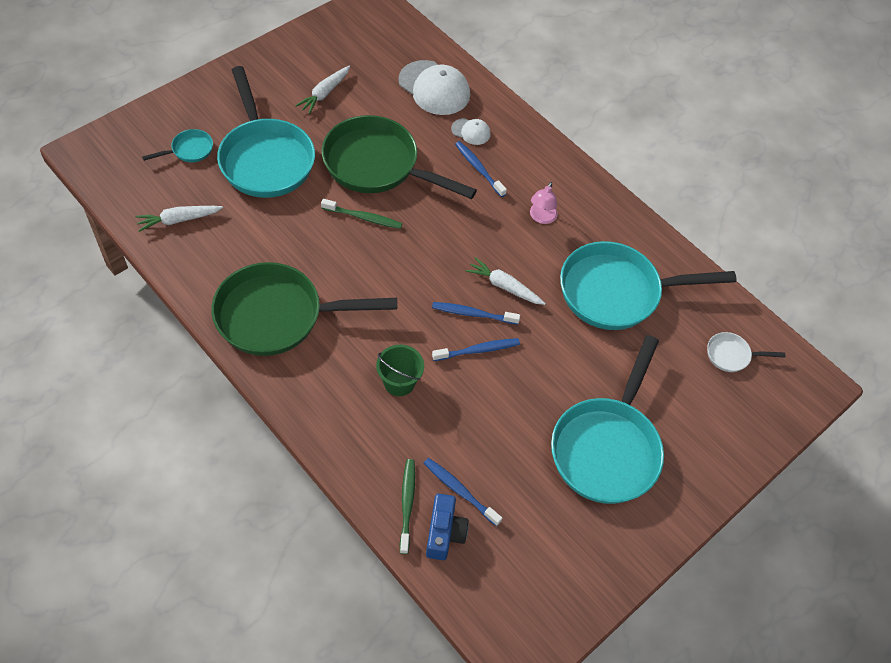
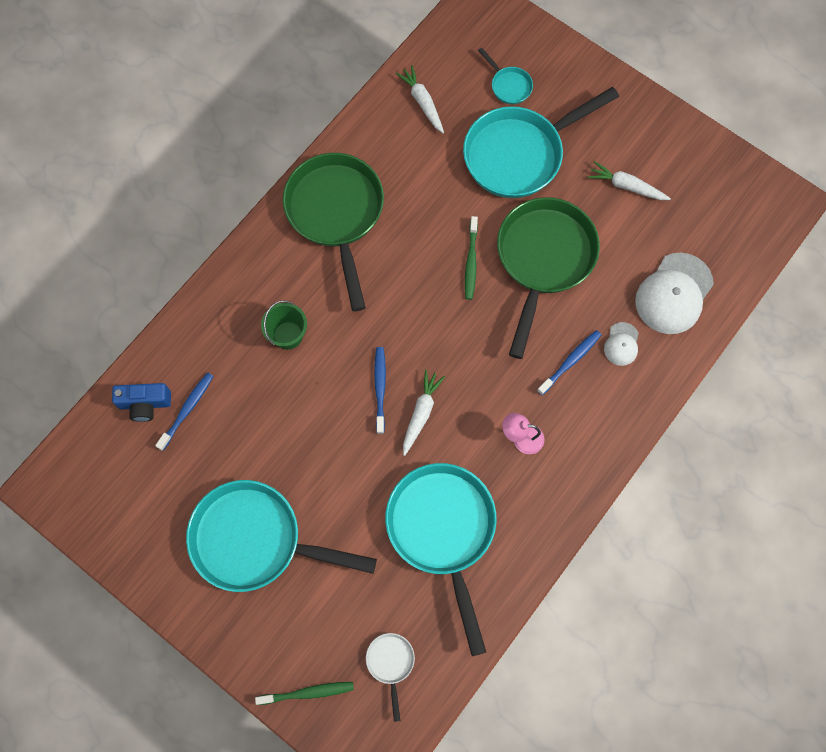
camera: 85 degrees right, 15 degrees up
(407, 504) = (167, 367): green toothbrush -> green toothbrush (308, 692)
(478, 350) = (339, 400): blue toothbrush -> none

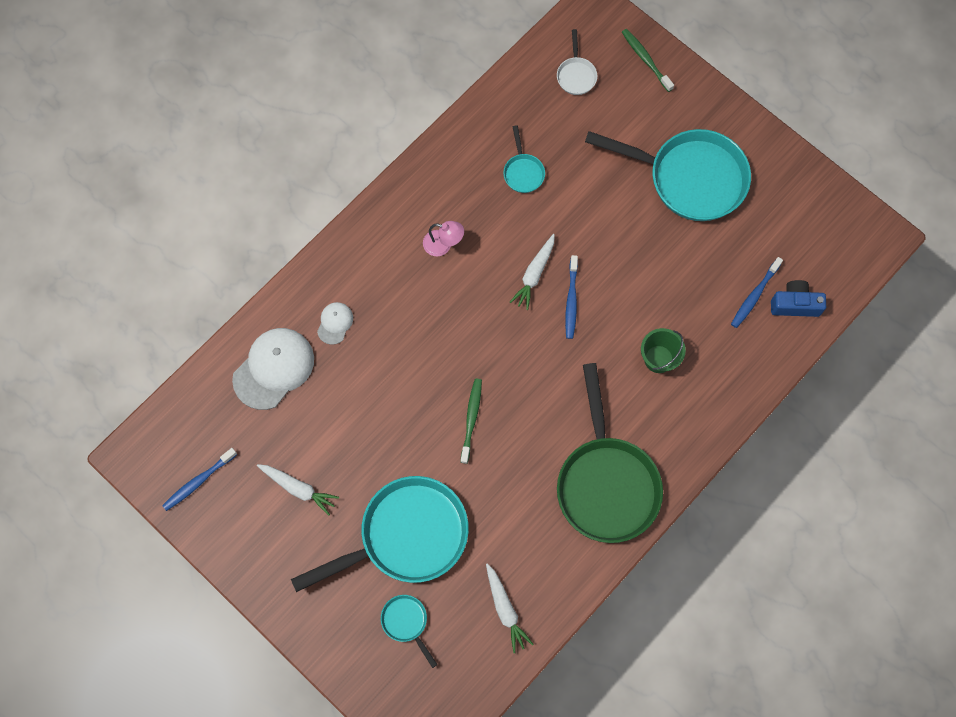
camera: 175 degrees left, 0 degrees up
(308, 692) = (645, 59): green toothbrush -> green toothbrush turned 60 degrees clockwise
(443, 531) = (523, 172): turquoise pan -> turquoise pan, size x0.43
(543, 260) = (398, 415): green pan -> none
(570, 361) = (387, 310): blue toothbrush -> blue toothbrush (198, 481)

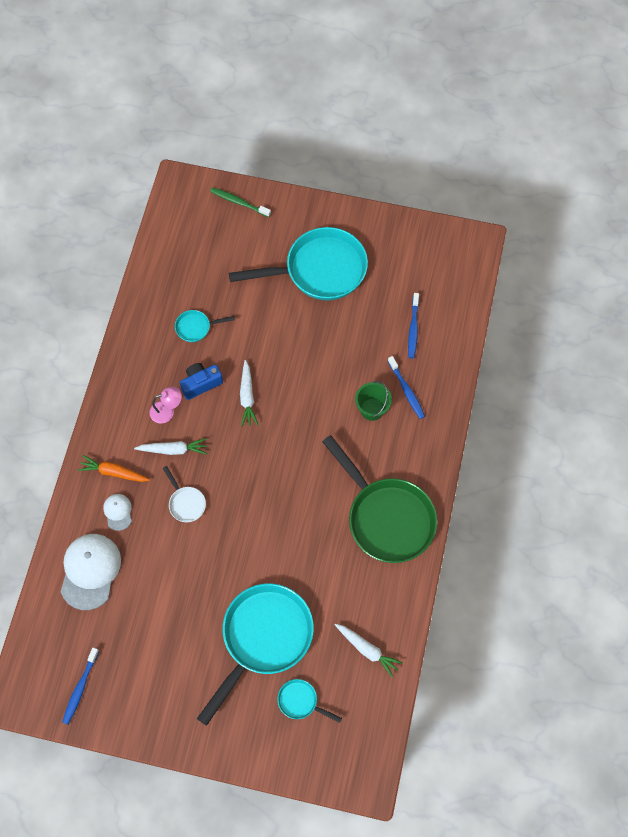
camera: 30 degrees left, 5 degrees down
(299, 488) = (161, 649): white carrot -> white carrot (173, 449)
(353, 280) = (113, 472): none -> orange carrot
(471, 419) = (262, 526): green toothbrush -> none
(523, 172) = (196, 327): turquoise pan -> turquoise pan turned 120 degrees clockwise
(571, 300) = (285, 401): blue toothbrush -> blue toothbrush (406, 390)
(576, 75) = (194, 238): white pan -> white pan (186, 503)
(795, 304) = (444, 320): blue camera -> blue camera (201, 384)

